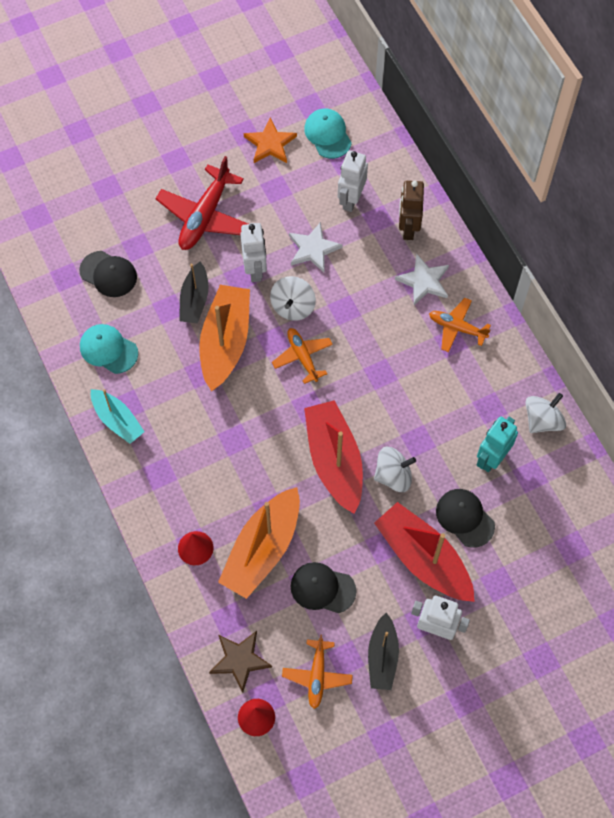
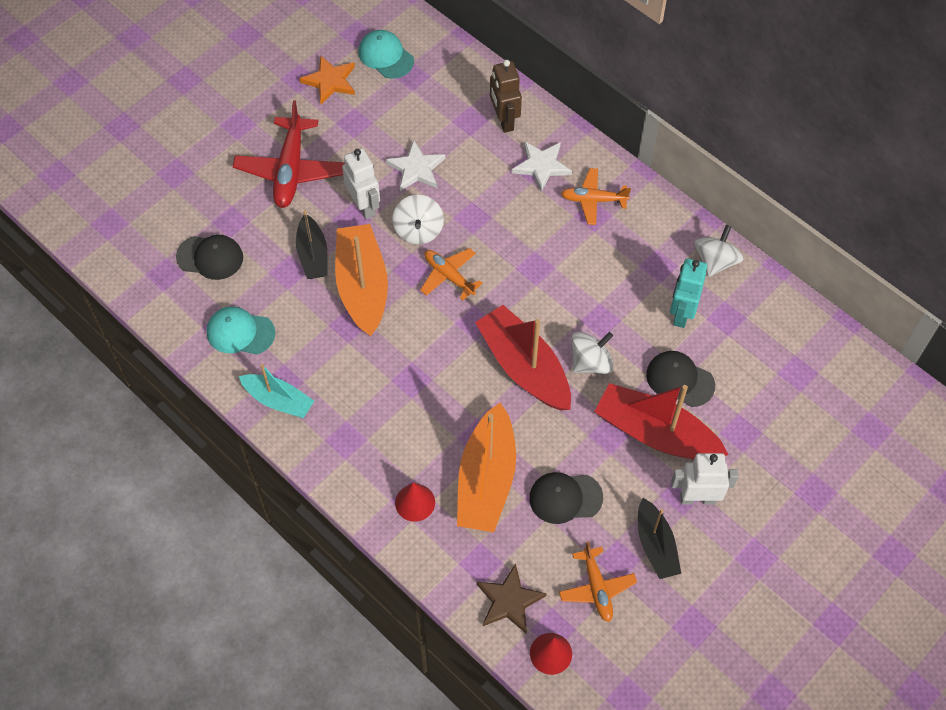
camera: 20 degrees left, 5 degrees down
(351, 199) = (435, 110): white robot -> none

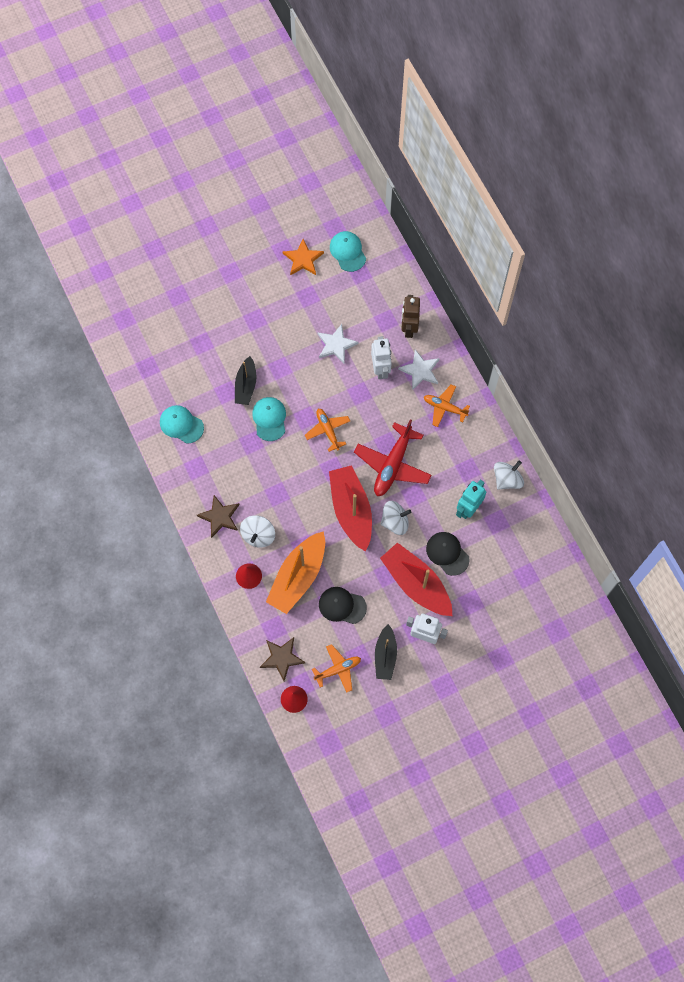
camera: 20 degrees right, 10 degrees up
(210, 257) = (180, 365): black cap -> none
(278, 400) = (189, 479): turquoise boat -> none
(291, 170) = (253, 318): red plane -> red plane (393, 465)
(342, 436) = (219, 517): none -> brown star
(362, 286) = (269, 419): orange boat -> turquoise cap
(364, 206) = (292, 361): white robot -> white robot (380, 369)
(418, 230) = (320, 391): white spinning top -> white spinning top (258, 535)
(597, 588) = (338, 669): orange plane -> orange plane turned 120 degrees counterclockwise

